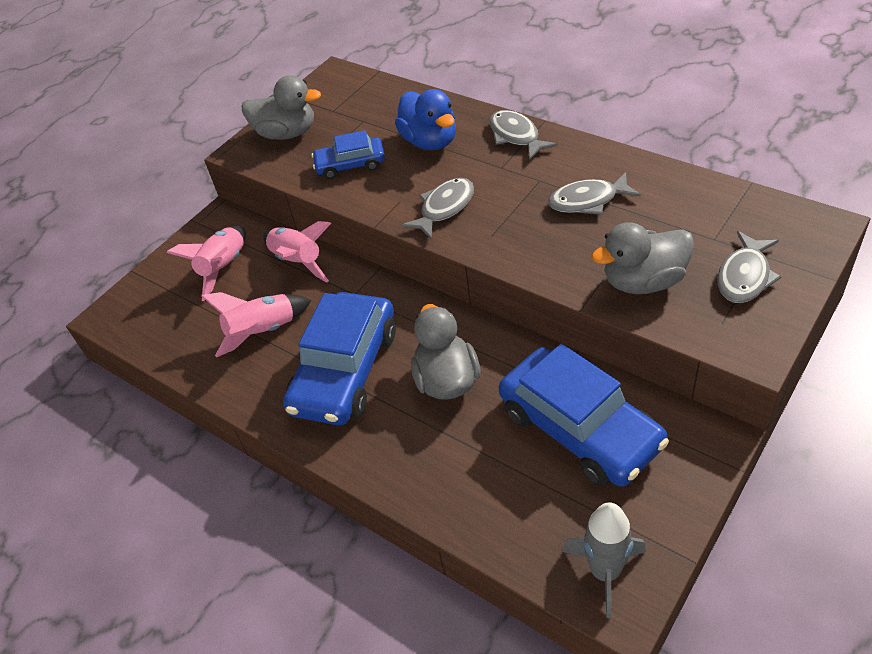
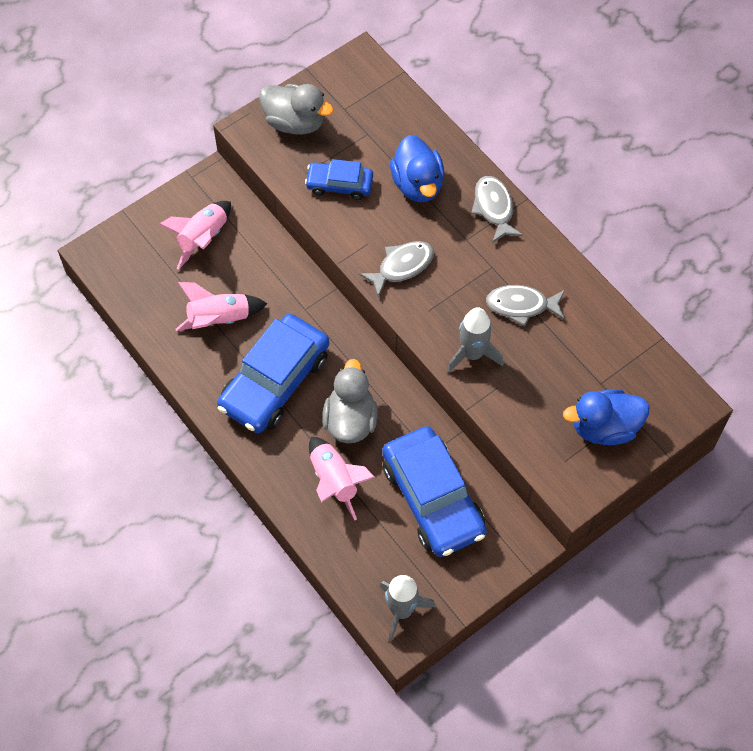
camera: 10 degrees right, 15 degrees up
(298, 262) = (268, 256): pink rocket -> pink rocket (334, 481)
(559, 257) = (472, 354): none -> grey rocket
(643, 281) = (526, 402): grey duck -> none
(744, 276) = (604, 427): grey fish -> blue duck

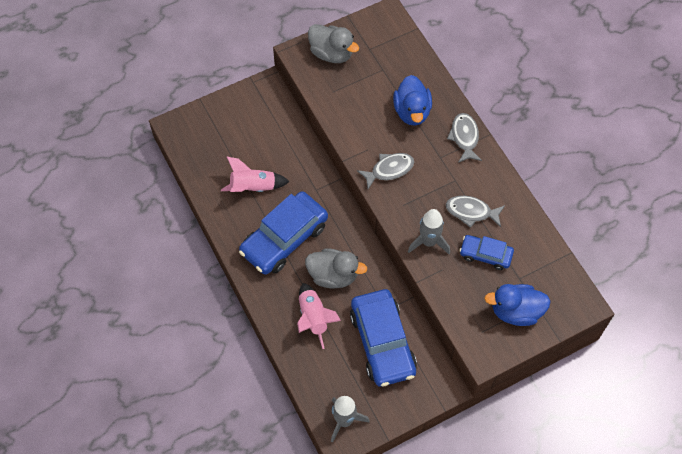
camera: 10 degrees right, 0 degrees up
(203, 238) = (252, 127): pink rocket -> none
(339, 185) = (355, 103): blue car -> blue car (485, 255)
(350, 420) = (333, 275): grey duck -> grey duck turned 90 degrees clockwise

